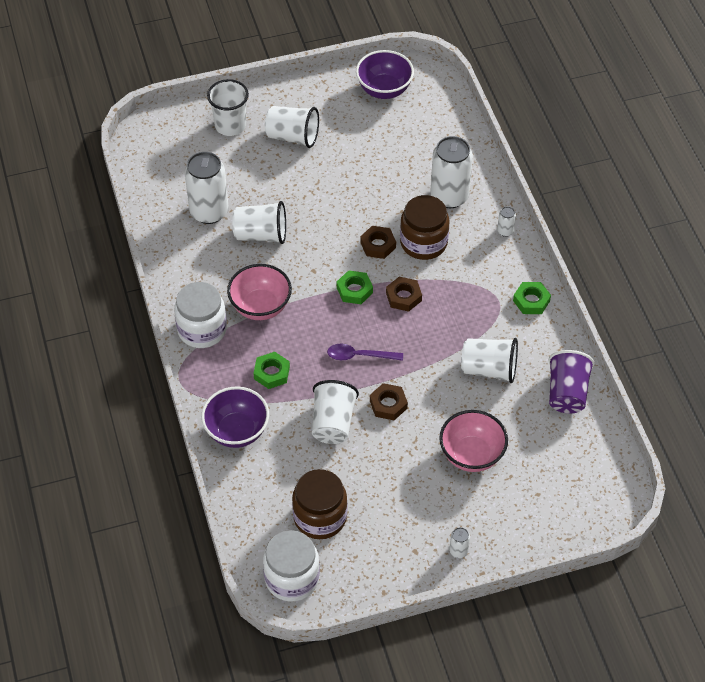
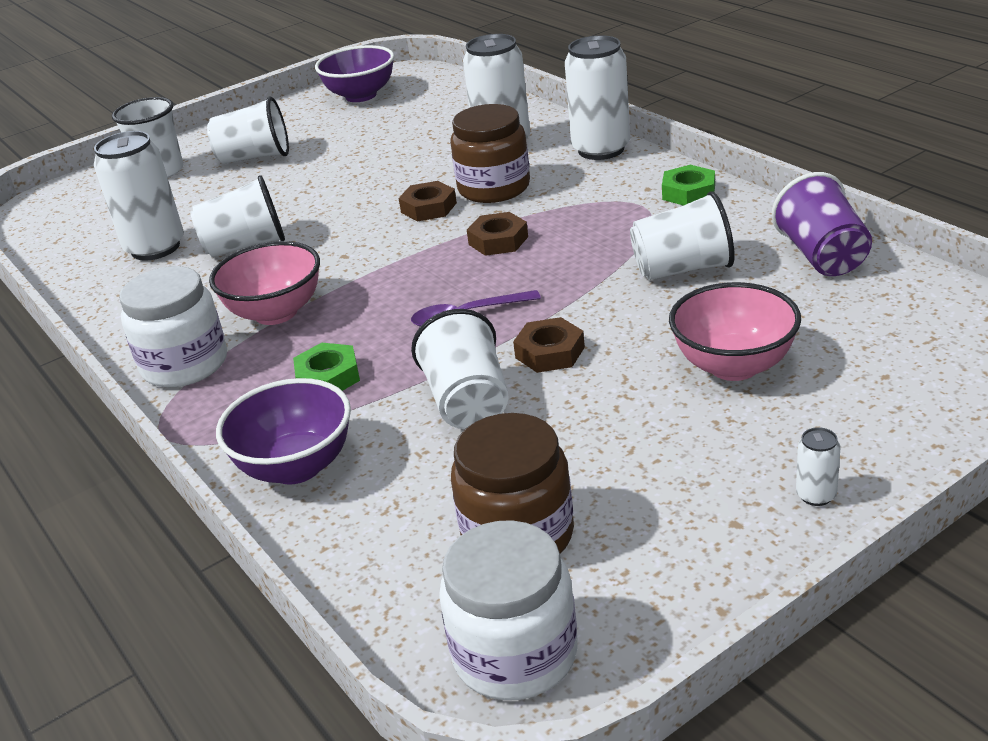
camera: 15 degrees left, 20 degrees down
(354, 290) = (418, 255): green nut -> none
(505, 231) = (601, 149): white can -> white can, size x2.36

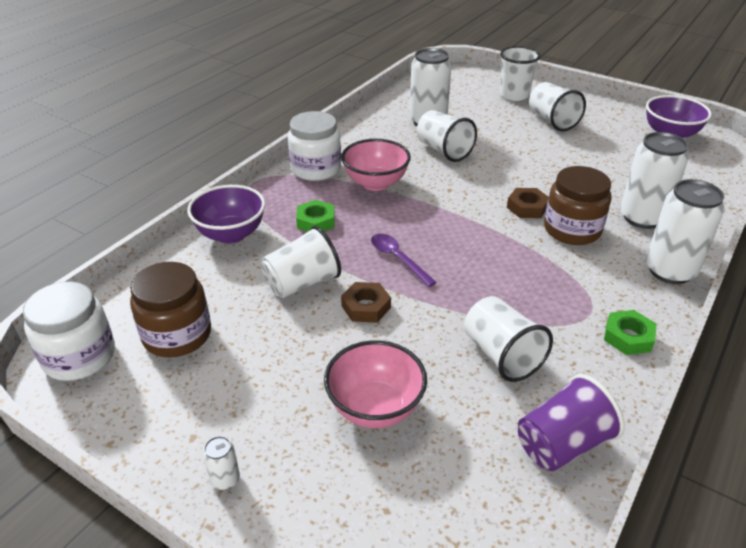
camera: 65 degrees right, 5 degrees up
(498, 240) = (498, 250): brown nut -> none

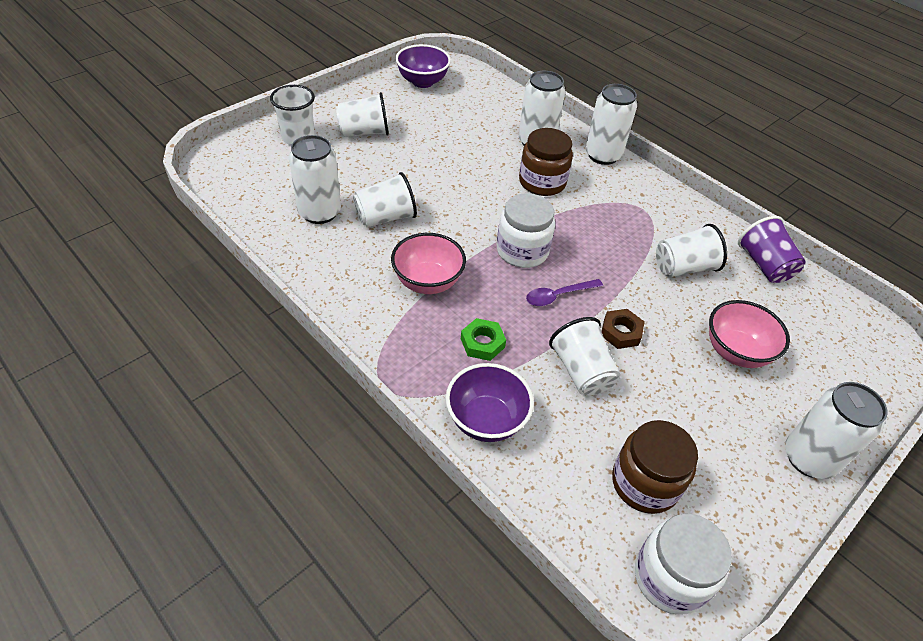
camera: 80 degrees left, 10 degrees up
(225, 479) = (809, 458): white can -> white can, size x2.36
(316, 169) = (379, 324): white jar -> white jar (522, 251)
(527, 207) = (503, 195): brown nut -> none
(628, 337) = (669, 201): green nut -> none

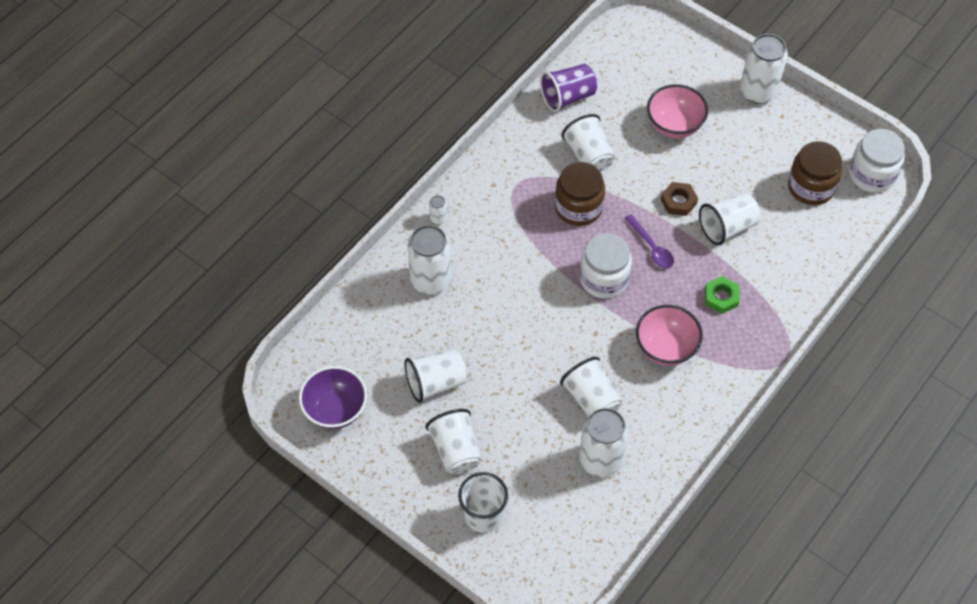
camera: 95 degrees left, 10 degrees up
(431, 131) = (435, 383): none -> white cup
(486, 420) = (793, 286): purple bowl -> none
(542, 182) = (498, 270): brown jar -> brown jar (578, 207)
(602, 155) = (438, 218): white can -> white can, size x0.42

